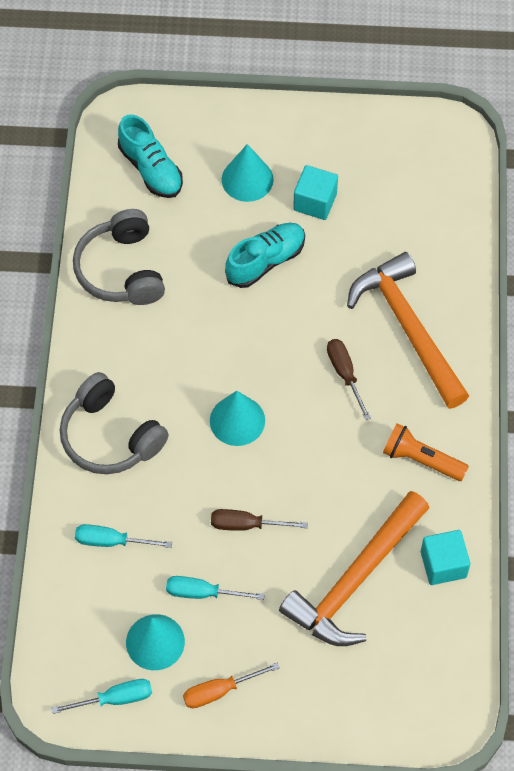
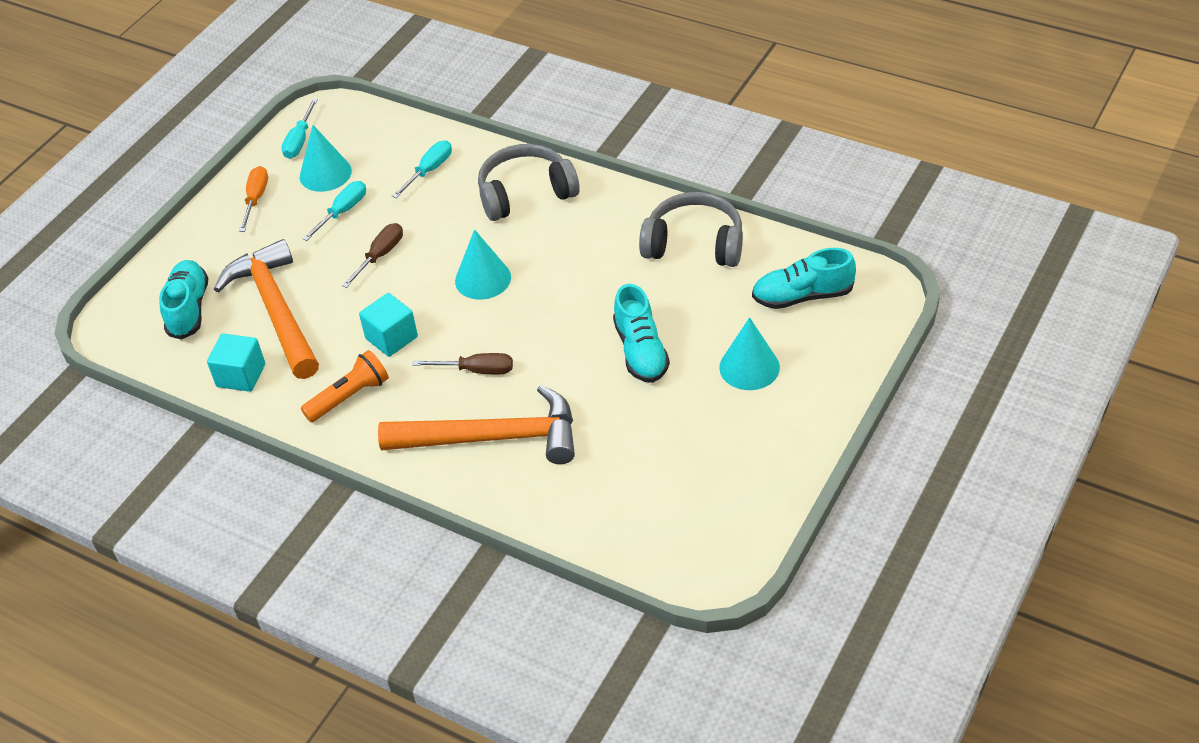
camera: 120 degrees right, 15 degrees down
(315, 202) = (690, 413): turquoise cube -> turquoise cube (391, 338)
(390, 663) = (188, 309): none -> turquoise shoe

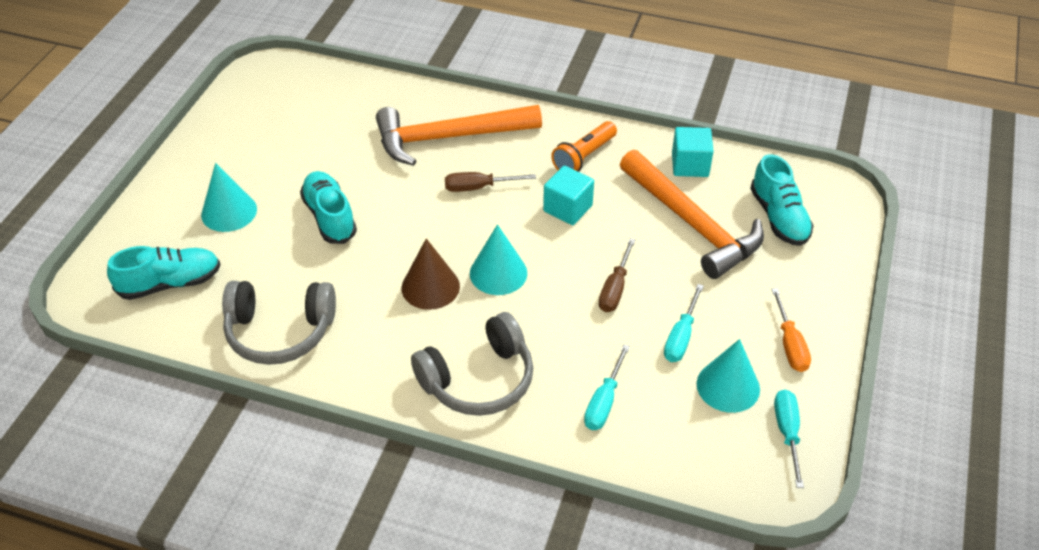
camera: 165 degrees right, 0 degrees up
(550, 271) = (430, 287): none -> brown cone

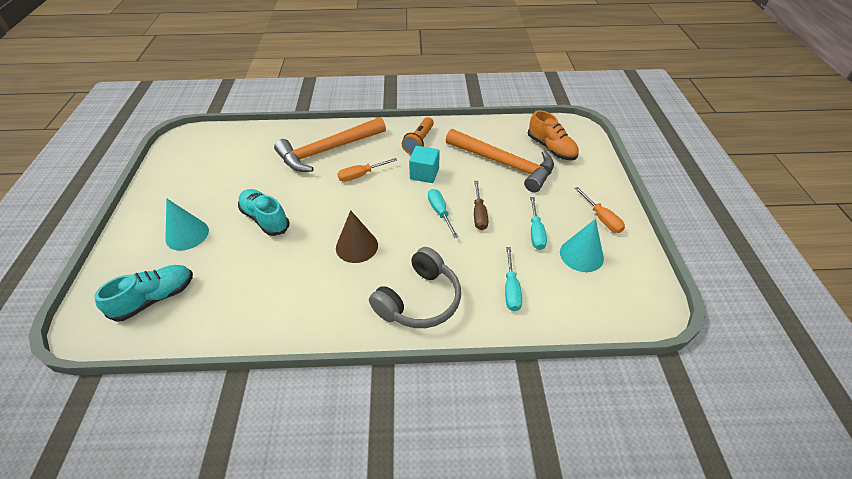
camera: 20 degrees left, 0 degrees up
(280, 331) = (257, 309): grey headphones -> none
(478, 187) = (361, 175): brown screwdriver -> orange screwdriver
(498, 273) = (399, 225): turquoise cone -> none
(690, 165) = (484, 132): turquoise cube -> none
(779, 217) = (551, 148): turquoise shoe -> orange shoe
(787, 433) = (633, 273): turquoise screwdriver -> turquoise screwdriver (440, 212)

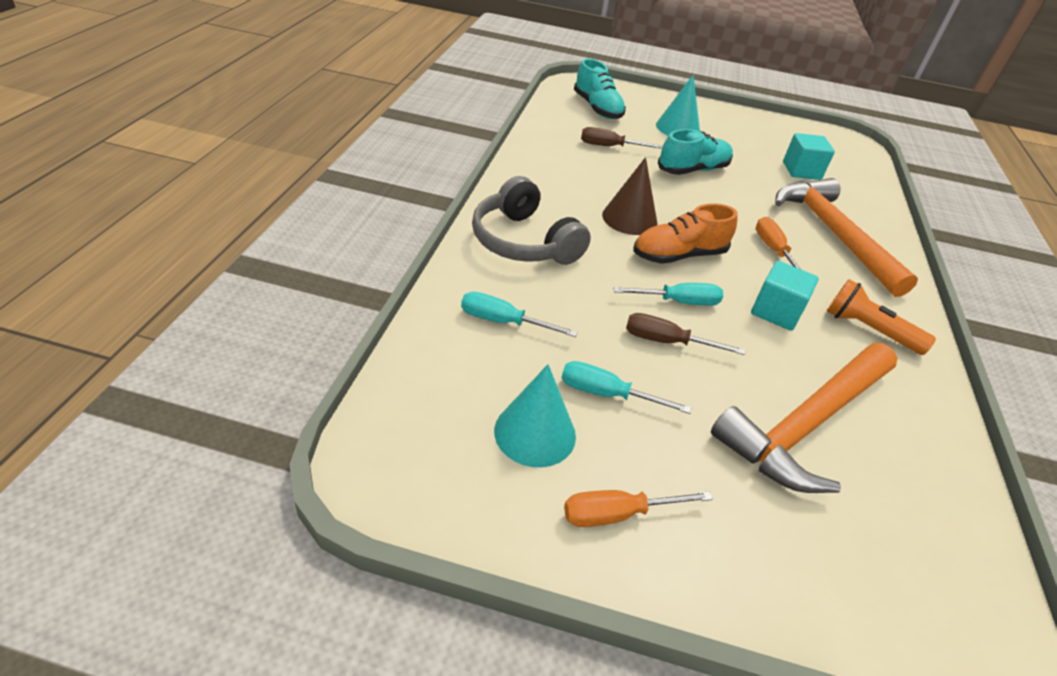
camera: 100 degrees right, 5 degrees down
(241, 275) = (609, 147): none -> brown screwdriver
(244, 162) = (801, 171): none -> turquoise cube
(551, 148) = (872, 534): orange shoe -> orange shoe (678, 255)

